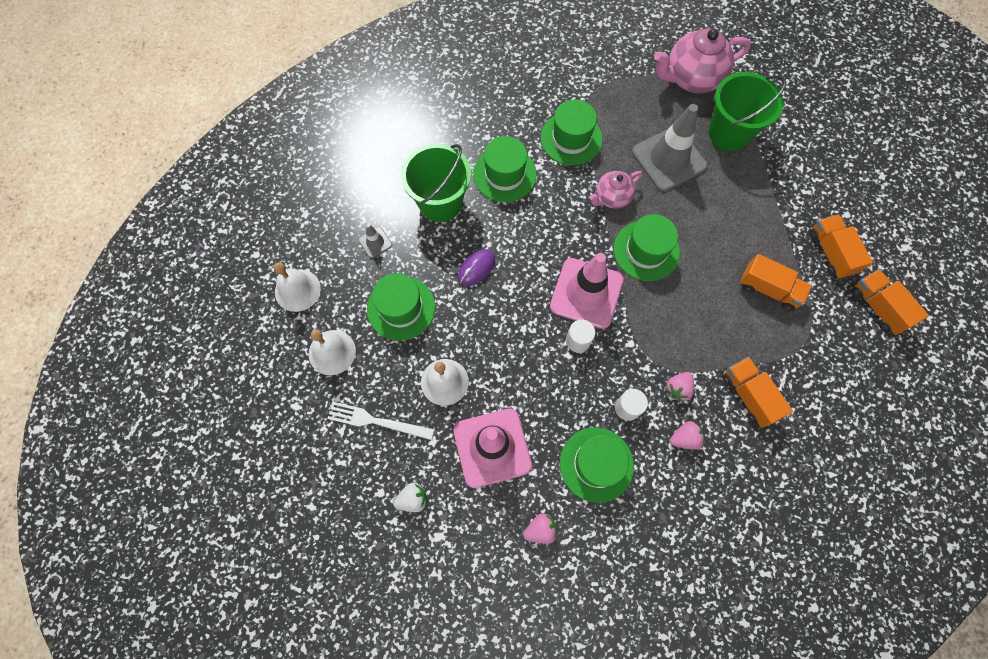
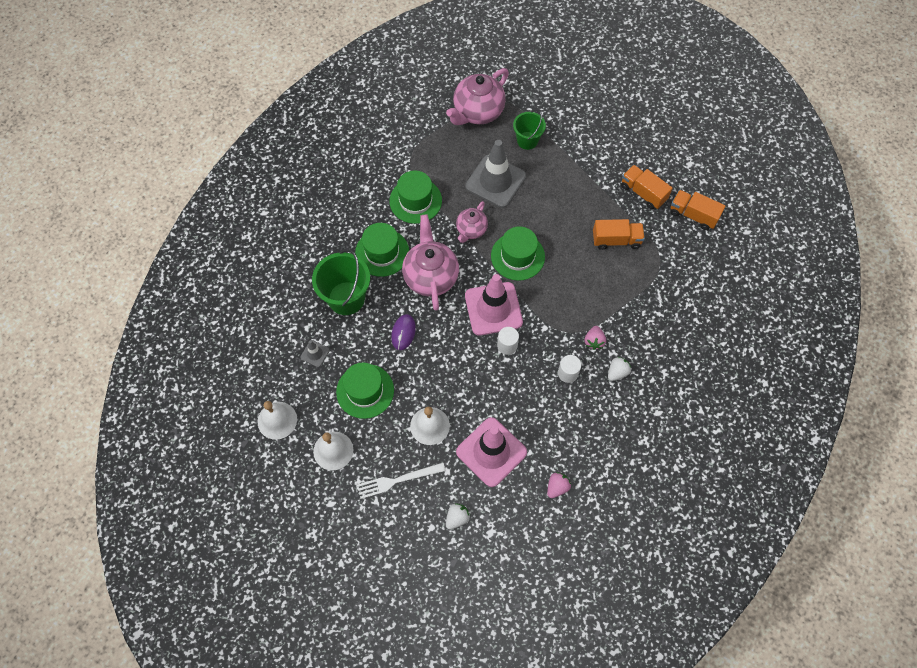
camera: 30 degrees left, 5 degrees down
(540, 224) = (431, 276): none -> pink teapot
(596, 464) = (569, 423): green hat -> none
(684, 438) = (617, 372): pink strawberry -> white strawberry
(729, 133) = (527, 140): green bucket -> green bucket, size x0.62
(748, 395) = (642, 320): orange truck -> none

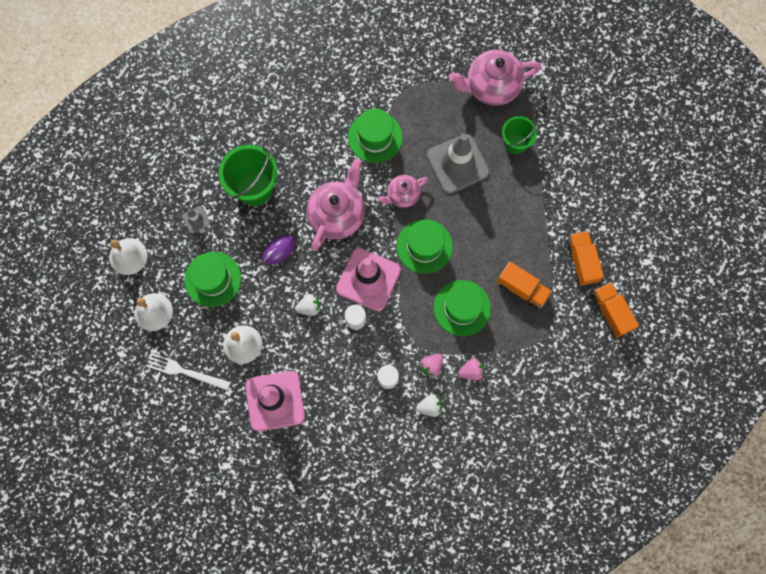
camera: 35 degrees right, 10 degrees up
(382, 252) = (313, 166): green hat -> green hat (462, 308)
(457, 518) = (208, 435): white strawberry -> white strawberry (309, 307)
(557, 487) = (305, 467): pink strawberry -> pink strawberry (471, 371)

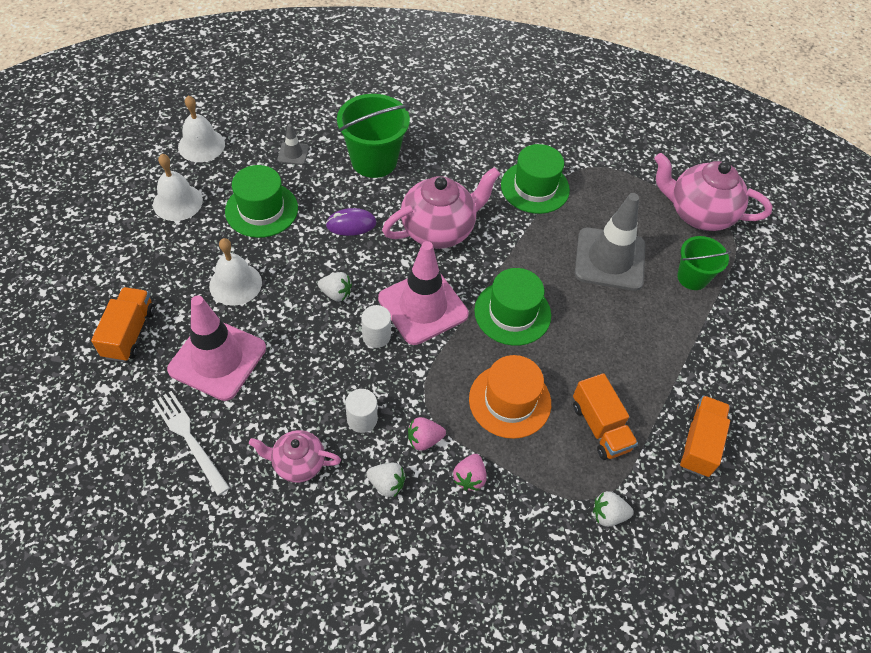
camera: 30 degrees right, 20 degrees down
(185, 371) = (154, 272): white fork -> white fork (189, 439)
(402, 195) = (524, 253): pink teapot -> pink teapot (298, 463)
(462, 308) = (510, 401): green hat -> orange hat
(471, 371) = (469, 478): pink strawberry -> pink strawberry turned 90 degrees clockwise
(558, 340) = (608, 515): none -> white strawberry
(610, 312) = (703, 527): orange truck -> orange truck (130, 333)

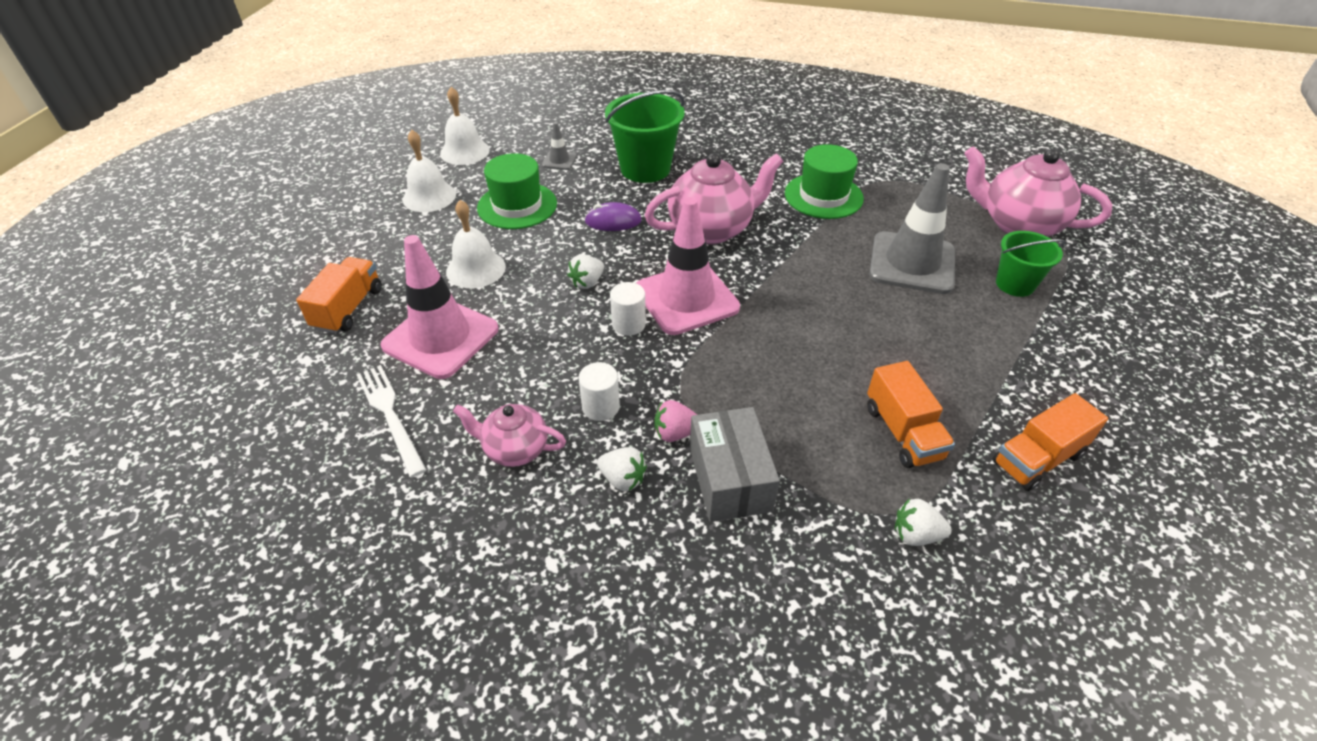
camera: 10 degrees right, 10 degrees down
(336, 294) = (587, 282): white strawberry -> white strawberry turned 105 degrees clockwise
(469, 478) = (730, 479): pink strawberry -> grey box
(510, 401) = (786, 398): orange hat -> none
(512, 313) = (793, 309): green hat -> none
(699, 443) = (1037, 458): orange truck -> orange truck turned 150 degrees counterclockwise

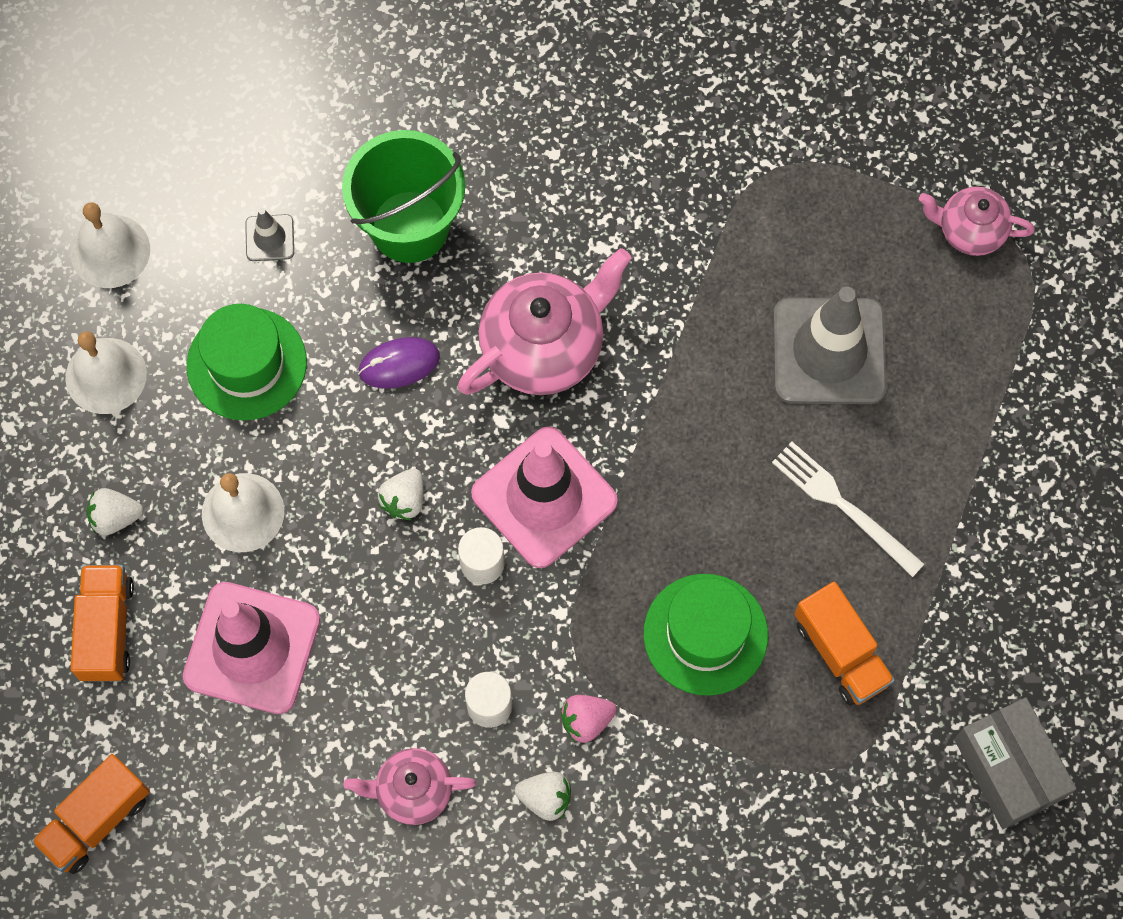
camera: 15 degrees left, 25 degrees up
(390, 415) = (248, 782): white fork -> white fork (843, 506)
(730, 479) = (661, 767): grey box -> grey box (1008, 769)
(823, 196) = (690, 229): green hat -> green hat (705, 634)
(915, 535) = (864, 786): white strawberry -> white strawberry (115, 517)
(1015, 284) = (965, 361): green bucket -> none
(1018, 225) = (970, 231): pink teapot -> pink teapot, size x0.58
(1037, 458) = (988, 652): orange truck -> orange truck (96, 820)

